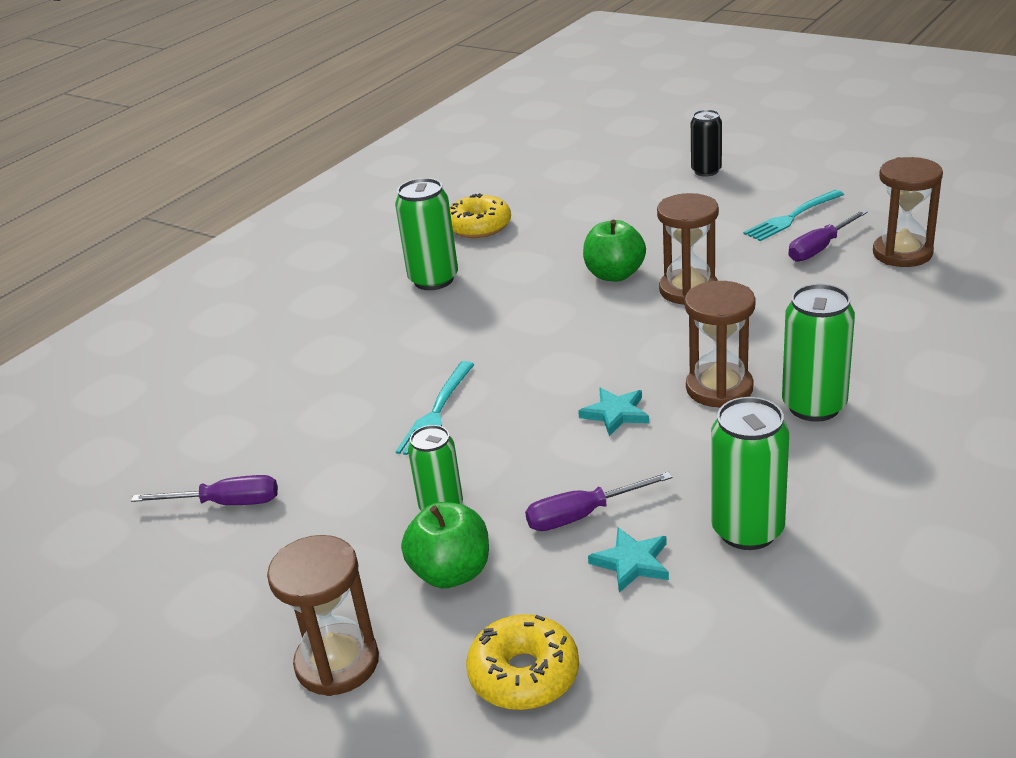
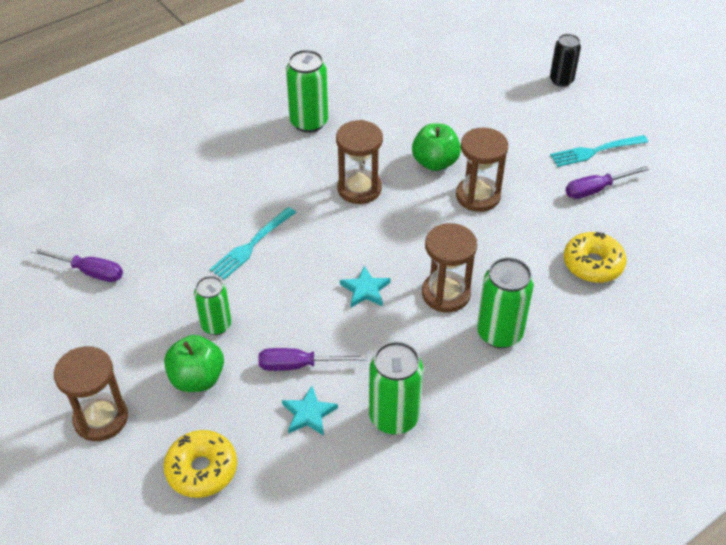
camera: 15 degrees right, 15 degrees up
(479, 227) = (366, 80): yellow donut -> yellow donut (593, 264)
(902, 253) = (653, 216): brown hourglass -> brown hourglass (359, 188)

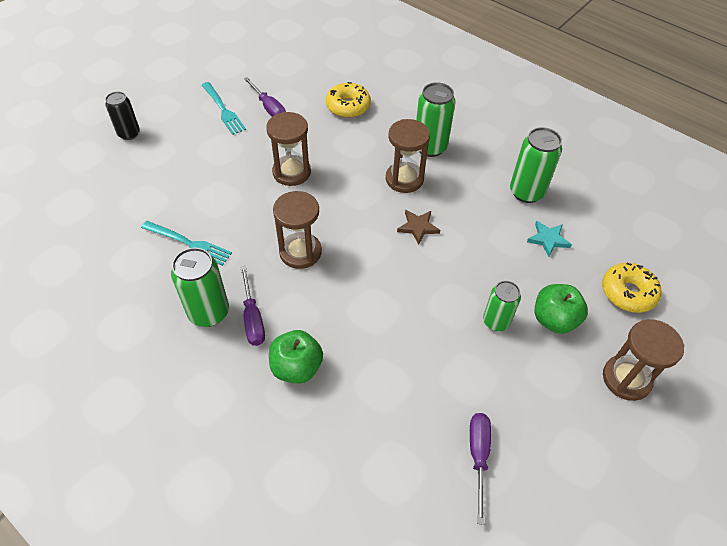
camera: 105 degrees left, 5 degrees up
(252, 245) = (395, 319): turquoise fork -> turquoise fork (189, 243)
(299, 365) = (509, 254): purple screwdriver -> purple screwdriver (253, 318)
(365, 289) = (418, 227): turquoise star -> brown star
(435, 162) = (254, 204): green apple -> green apple (296, 367)

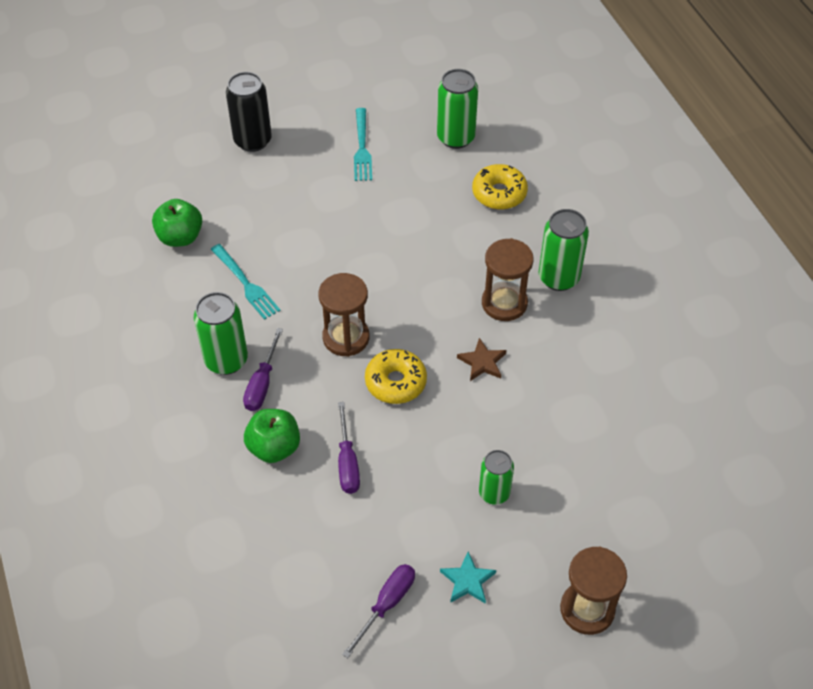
camera: 30 degrees right, 0 degrees up
(129, 134) = (252, 140): black can -> black can, size x1.51
(269, 108) = (411, 163): purple screwdriver -> purple screwdriver (347, 462)
(291, 172) = (390, 248): brown hourglass -> none
(526, 192) = (631, 373): green can -> green can (456, 137)
(548, 239) = (615, 435): turquoise star -> turquoise star (467, 580)
(554, 319) = (556, 519): green apple -> green apple (180, 237)
(628, 293) = (660, 529): yellow donut -> yellow donut (395, 382)

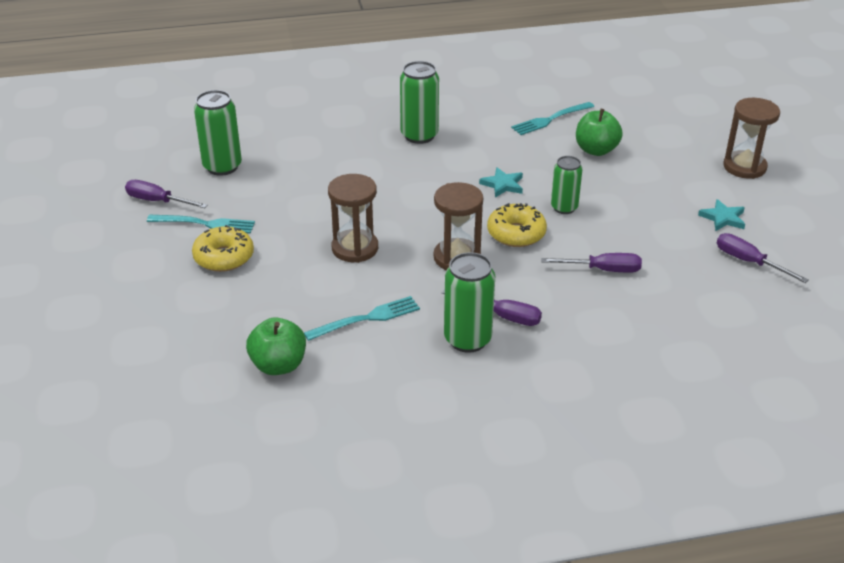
camera: 80 degrees left, 15 degrees down
(252, 140) = (151, 299): black can -> none
(274, 447) = (582, 314): green apple -> green apple (596, 150)
(389, 109) = (158, 201): none -> purple screwdriver
(482, 362) = (503, 185): brown star -> turquoise star
(494, 493) = (639, 195): green can -> green can (564, 208)
(499, 193) = (307, 152): yellow donut -> yellow donut (224, 257)
(504, 303) = (440, 165): brown hourglass -> brown hourglass (355, 248)
(634, 396) = (550, 119): none -> turquoise fork

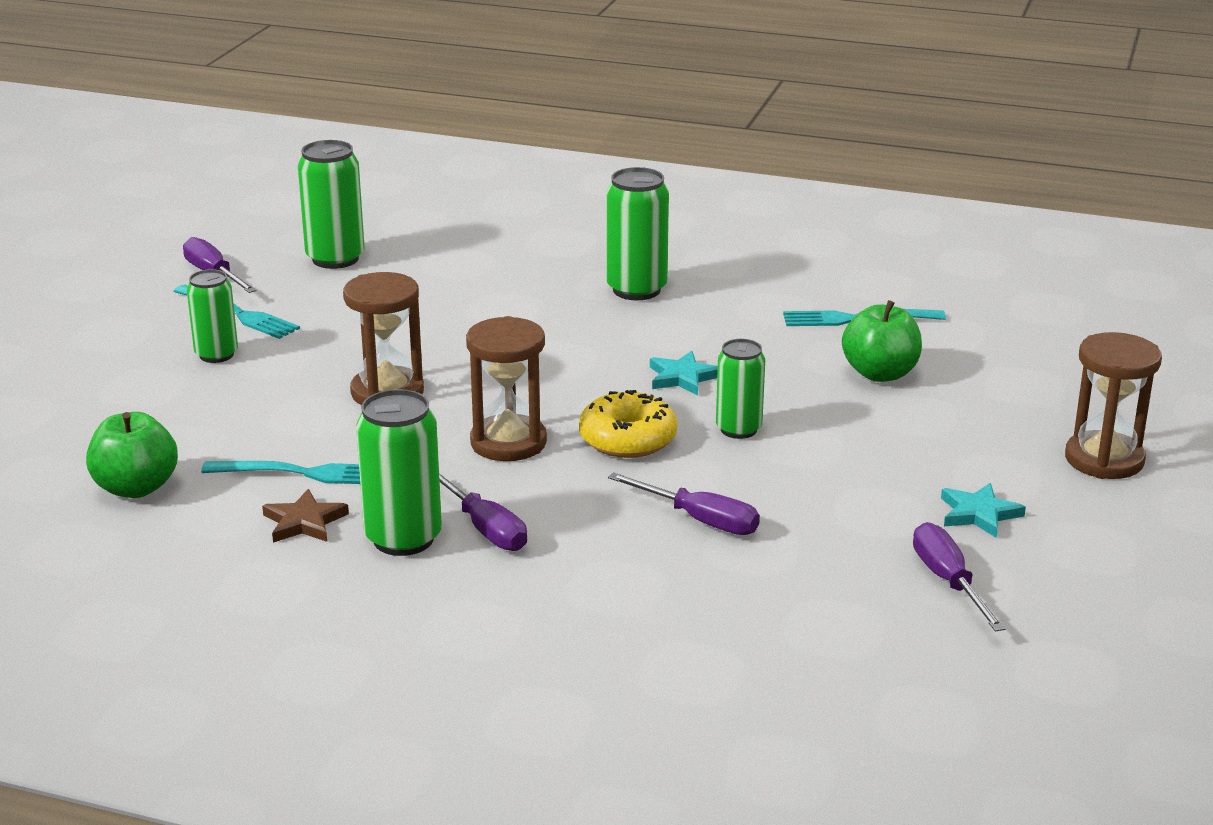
camera: 30 degrees right, 10 degrees down
(224, 257) = (216, 355): yellow donut -> green can
(402, 350) = (304, 522): none -> brown star

